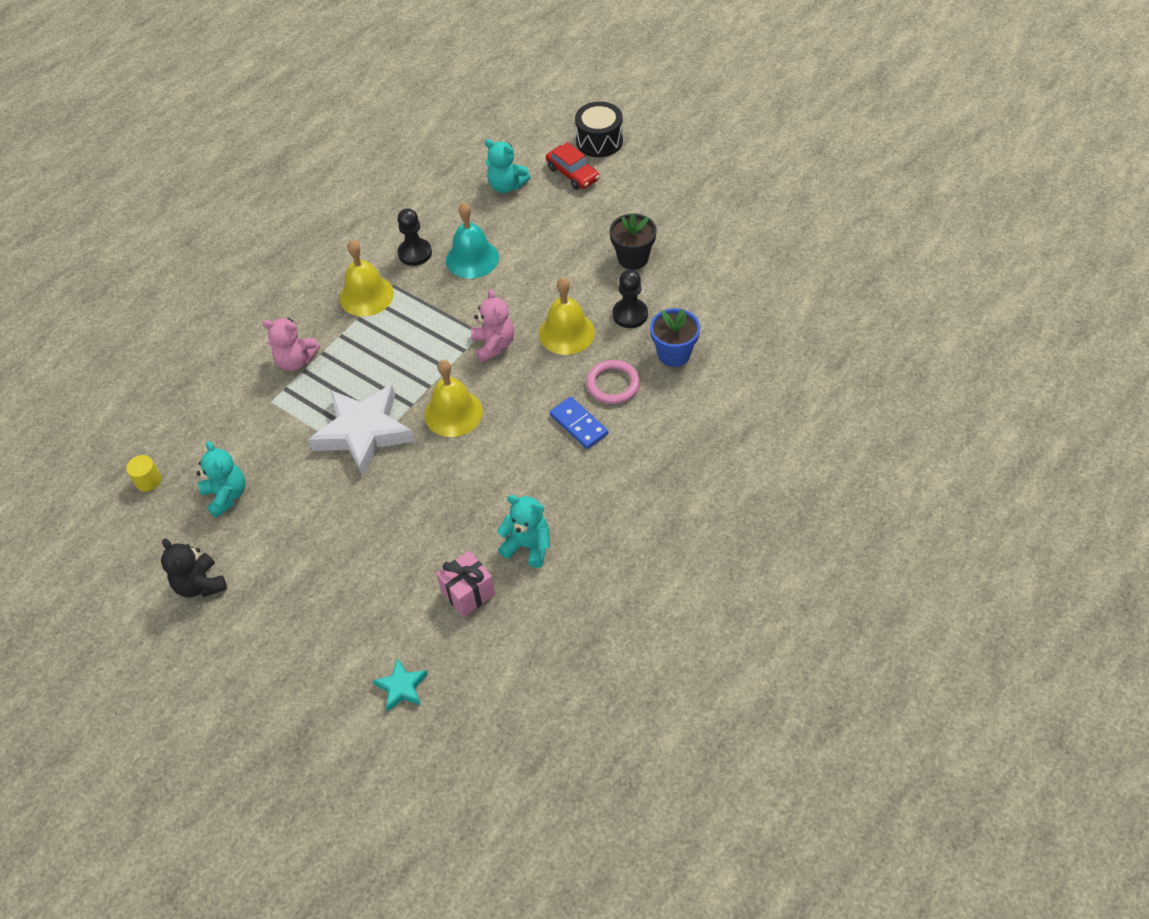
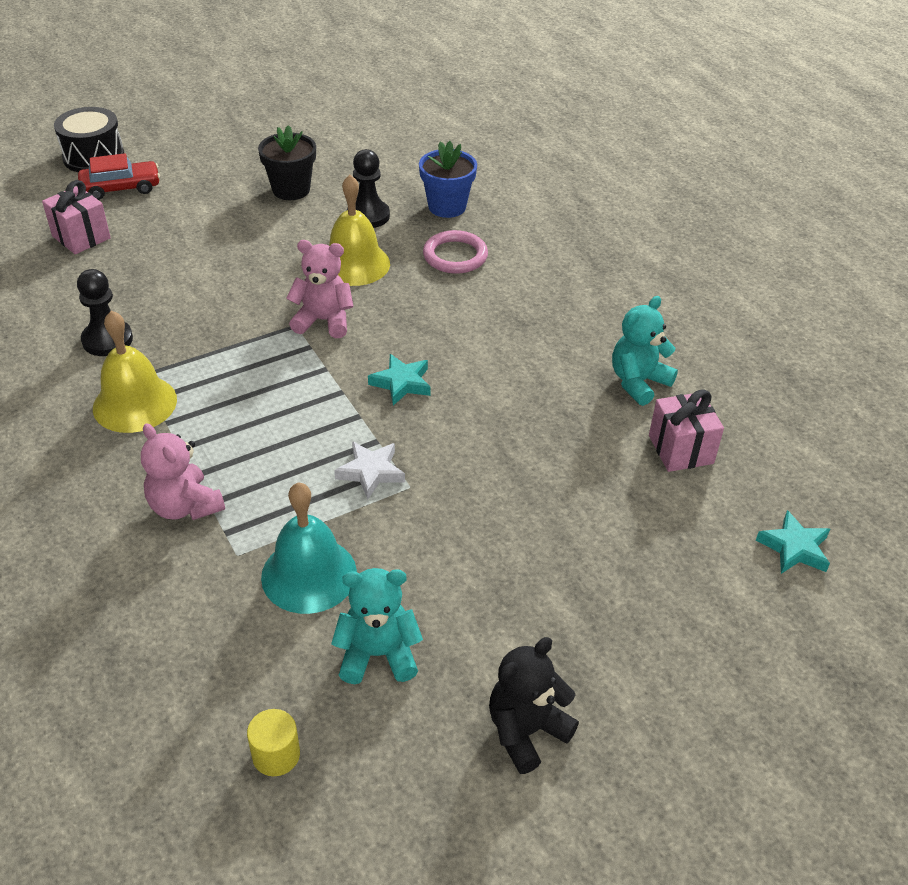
camera: 70 degrees left, 10 degrees down
(200, 584) = (526, 731): black teddy bear -> black teddy bear turned 150 degrees clockwise
(296, 361) = (185, 506): pink teddy bear -> pink teddy bear turned 105 degrees clockwise
(363, 432) = (370, 472): white star -> white star, size x0.46
(453, 413) = (401, 383): yellow bell -> turquoise star
(472, 258) = (169, 297): turquoise bell -> turquoise bell (309, 574)
(506, 186) = (81, 237): turquoise teddy bear -> pink gift
(579, 424) = (493, 295): blue domino -> none

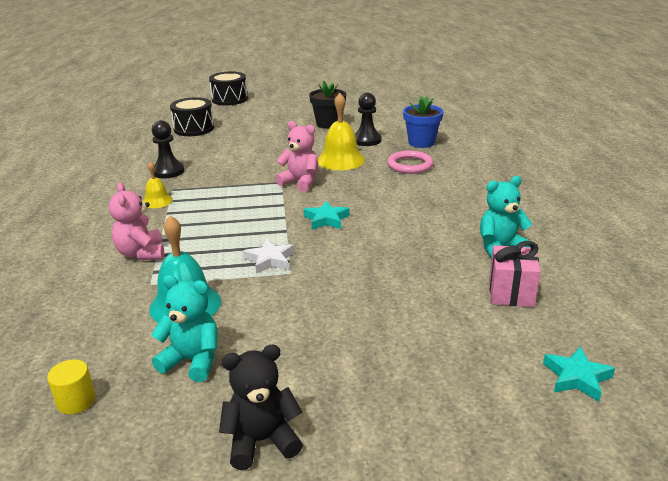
camera: 25 degrees right, 15 degrees down
(81, 237) = (194, 129): pink gift -> black drum
(121, 188) = (233, 112): red car -> none
(135, 403) = (157, 201): yellow bell -> yellow bell, size x0.56

